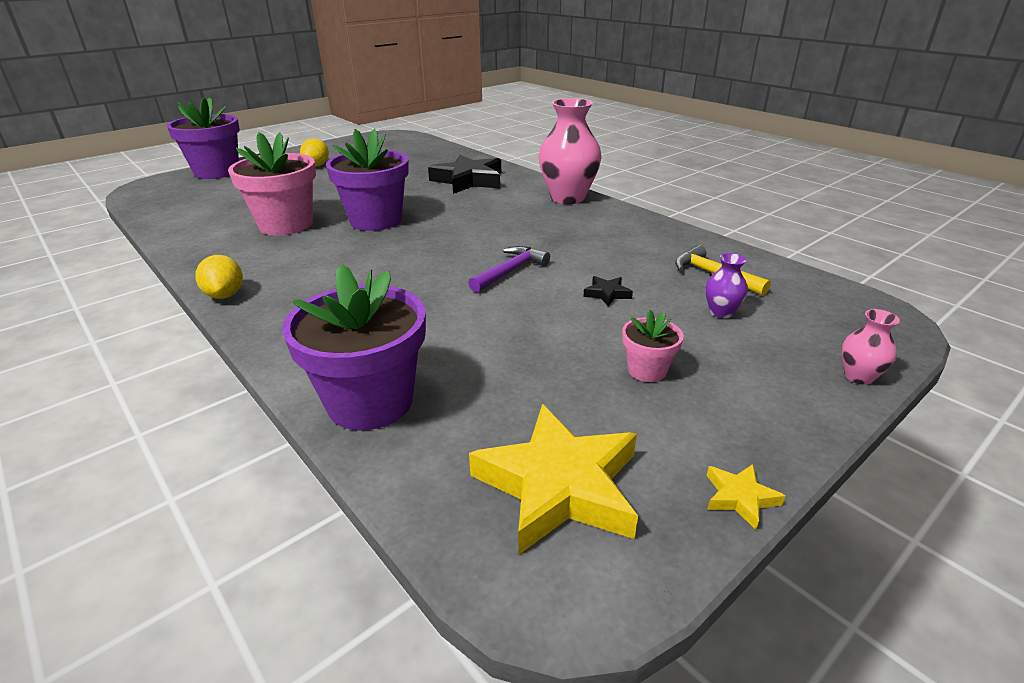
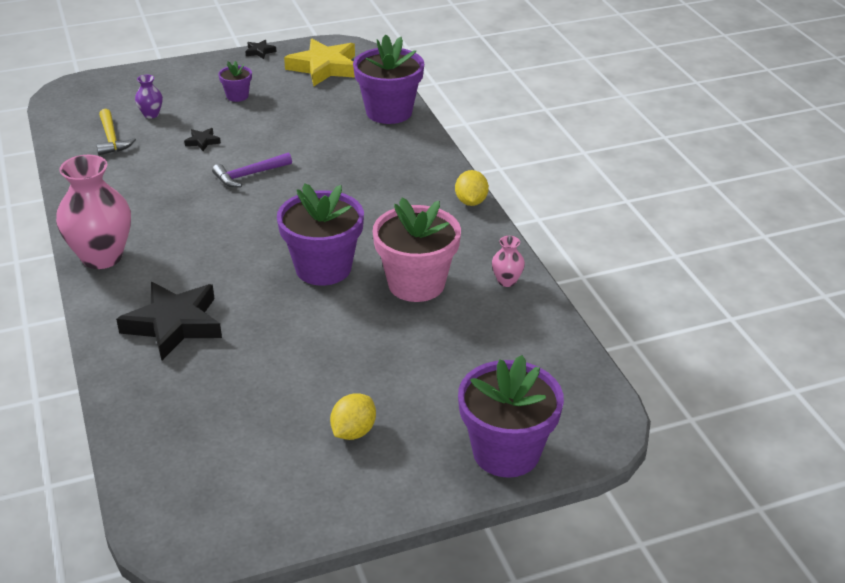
camera: 160 degrees left, 5 degrees up
(647, 370) = (237, 96): pink flower pot -> purple flower pot
(739, 497) = (260, 51): yellow star -> black star
(858, 376) = (140, 72): pink vase -> pink vase (507, 281)

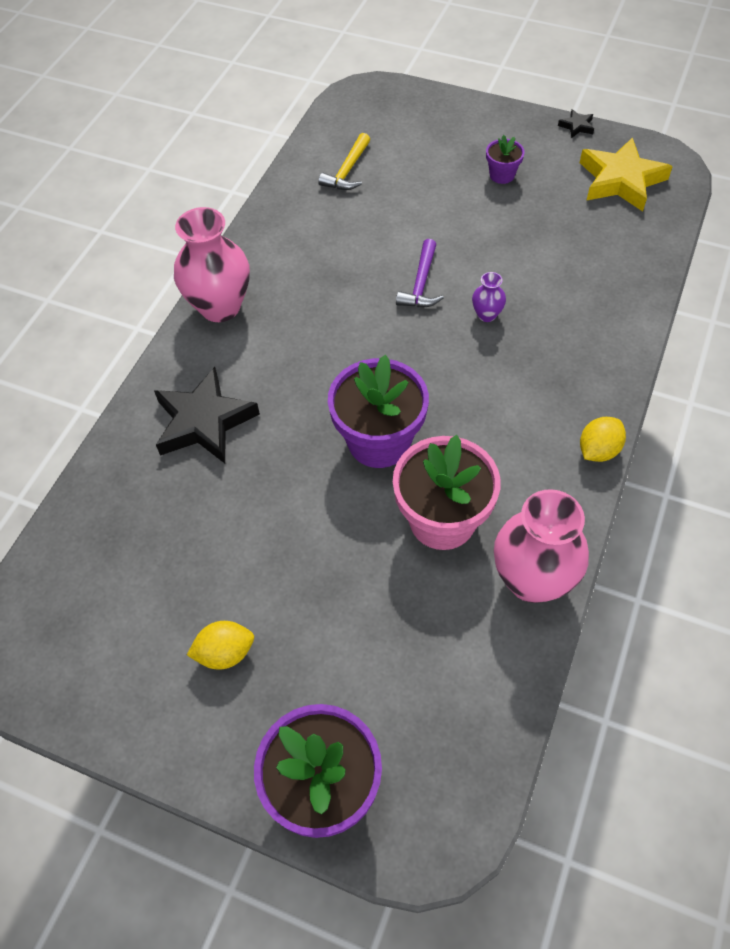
camera: 45 degrees right, 20 degrees up
(151, 114) = (406, 158): purple vase -> purple vase (486, 315)
(202, 141) = (419, 217): black star -> none
(249, 175) = (421, 283): purple hammer -> purple hammer turned 90 degrees counterclockwise
(389, 112) = (630, 277): purple flower pot -> none
(507, 281) = (532, 580): pink vase -> pink vase, size x2.22

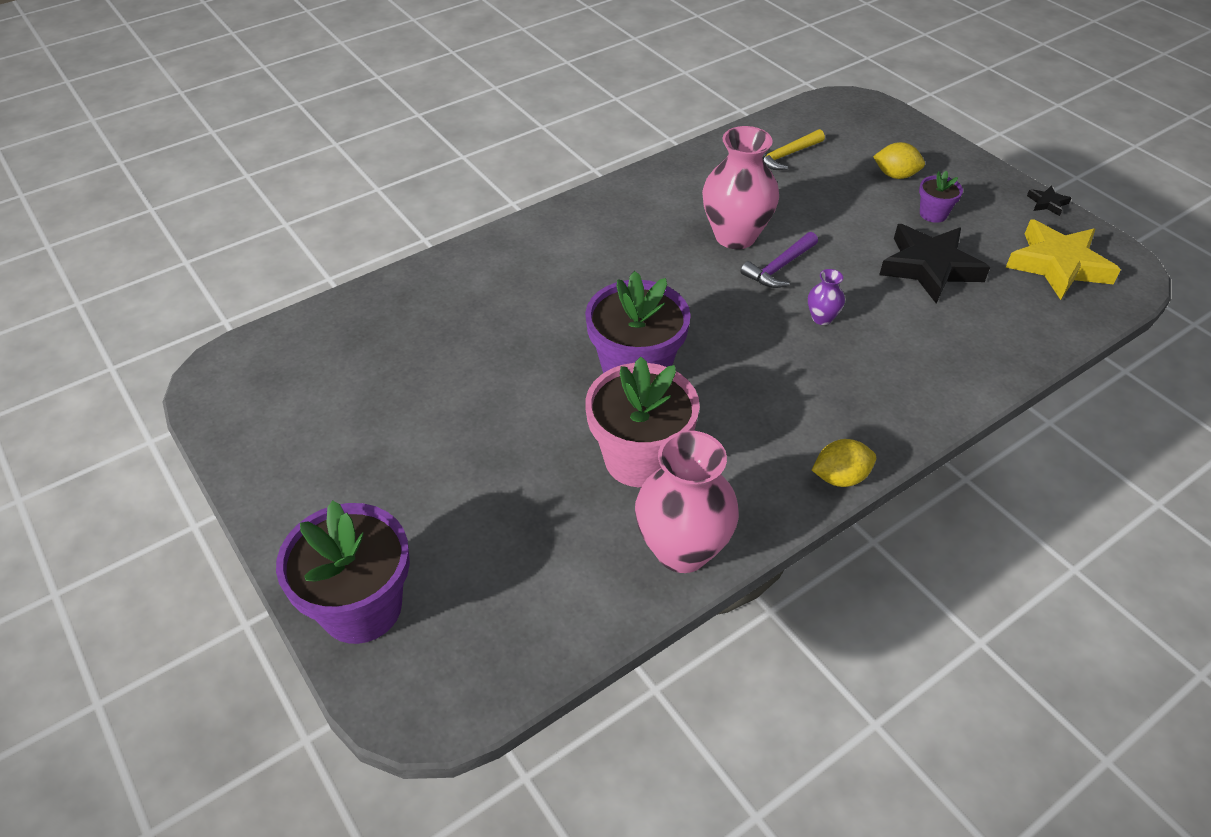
camera: 30 degrees right, 10 degrees down
(204, 421) = (502, 288): black star -> black star (929, 267)
(220, 307) = (587, 212): pink vase -> pink vase (735, 236)
(225, 653) = (373, 462): yellow lemon -> yellow lemon (895, 175)

